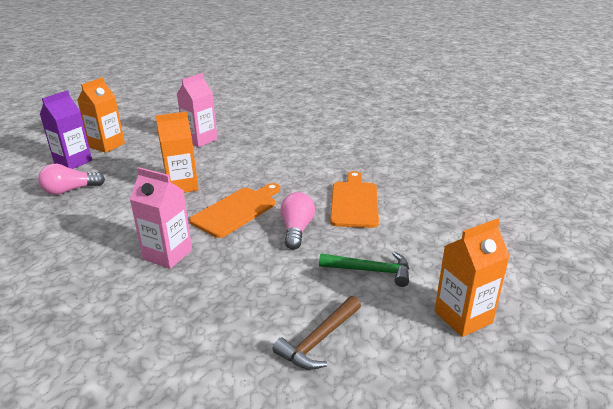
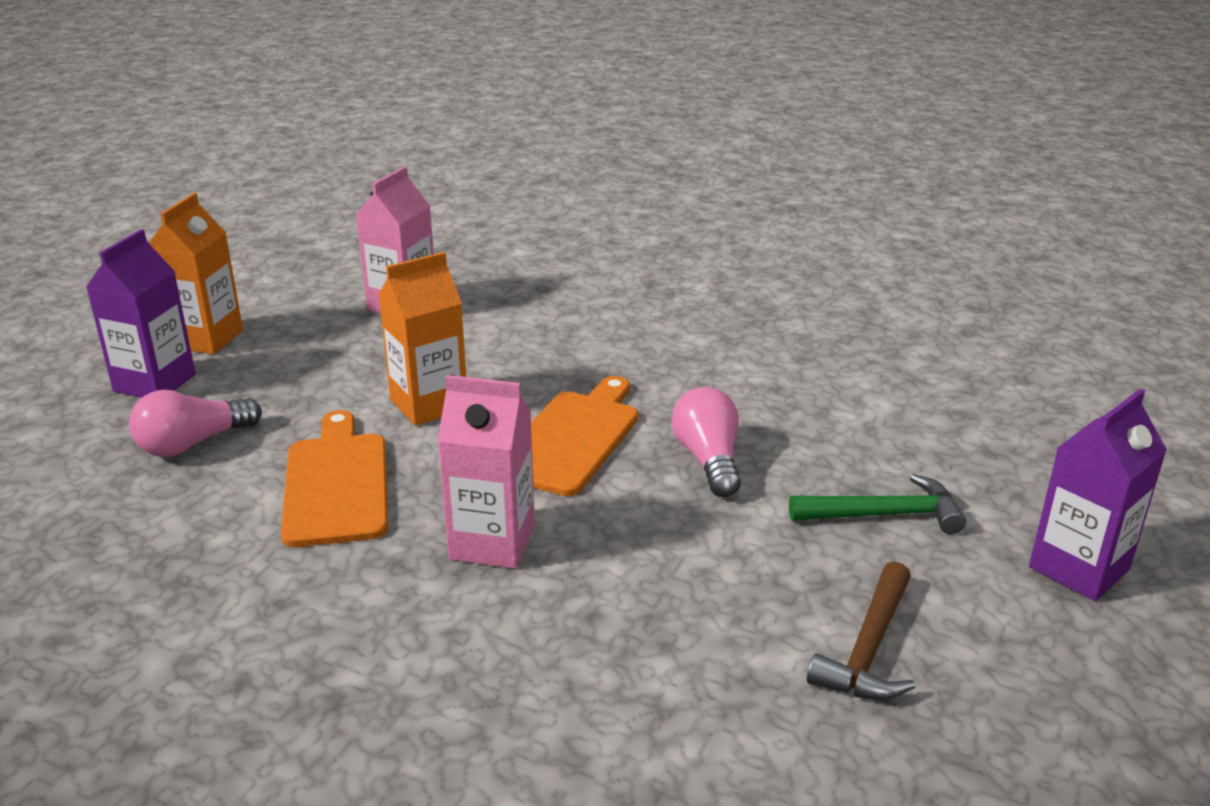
camera: 15 degrees left, 0 degrees up
(354, 202) = (781, 394): orange cutting board -> orange cutting board (336, 484)
(463, 317) = (1079, 568): orange carton -> purple carton

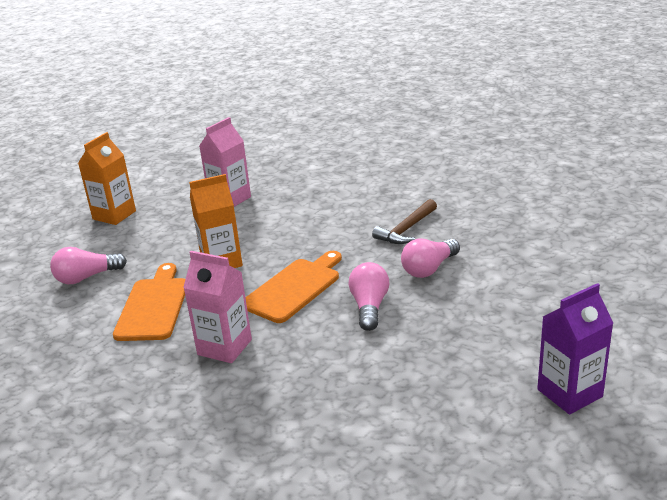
camera: 15 degrees right, 0 degrees up
(155, 383) = (79, 240): purple carton -> none
(776, 396) = (429, 269): none -> pink light bulb
(868, 649) = (413, 429): brown hammer -> brown hammer (406, 230)
(885, 515) = (462, 349): green hammer -> none

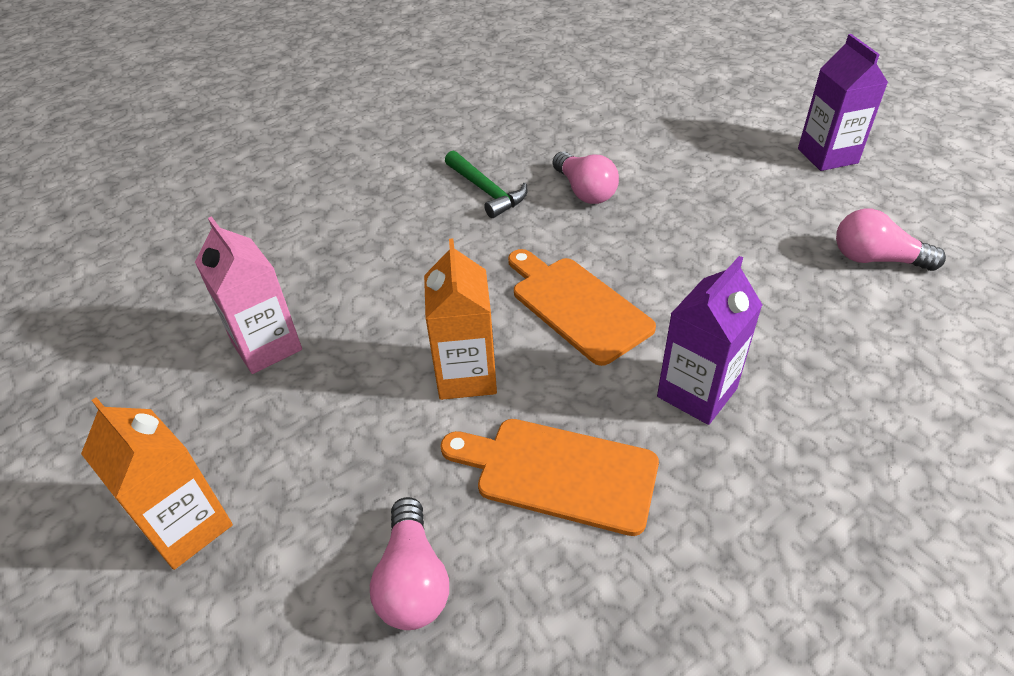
camera: 75 degrees left, 15 degrees up
(224, 347) = (697, 393): pink carton -> purple carton
(369, 307) = (646, 248): pink light bulb -> pink light bulb (876, 259)
(406, 230) = (486, 191): brown hammer -> green hammer

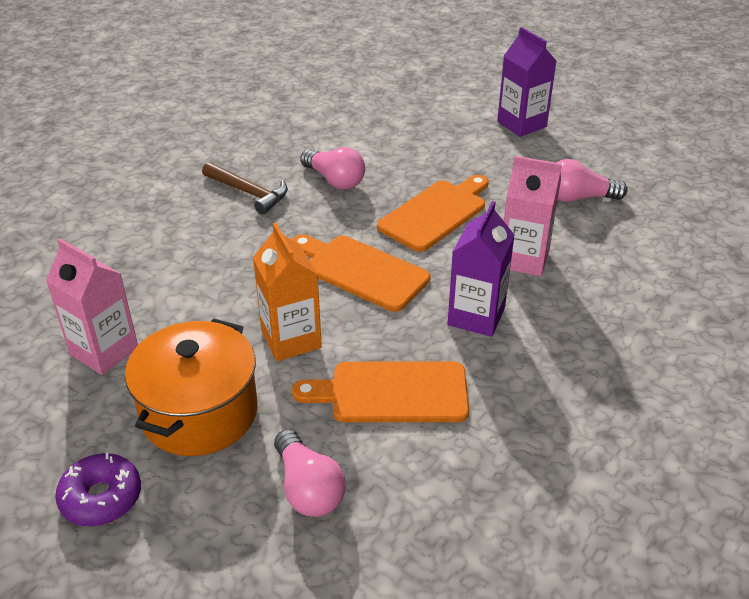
camera: 20 degrees left, 5 degrees down
(187, 527) = (101, 498): orange carton -> purple donut
(332, 445) = (199, 412): none -> orange pot
(486, 191) = (249, 193): green hammer -> brown hammer
(687, 249) = (435, 213): none -> orange cutting board
(781, 328) = (524, 259): none -> pink carton

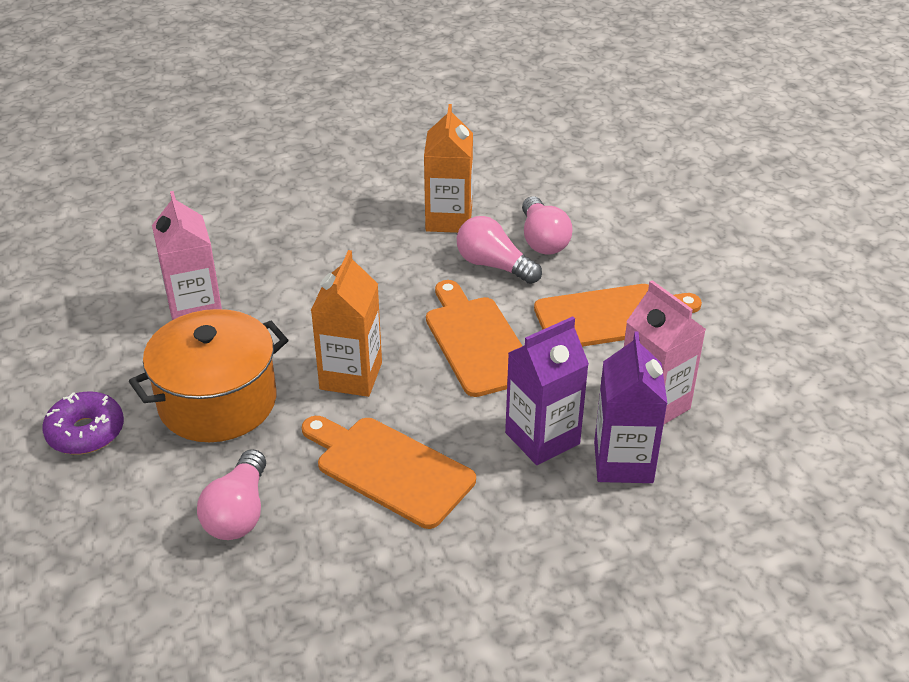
camera: 35 degrees right, 0 degrees up
(249, 193) = (449, 219): brown hammer -> orange carton
(521, 124) = (811, 258): purple carton -> purple carton (623, 462)
(578, 198) = (788, 367): pink light bulb -> pink light bulb (494, 265)

